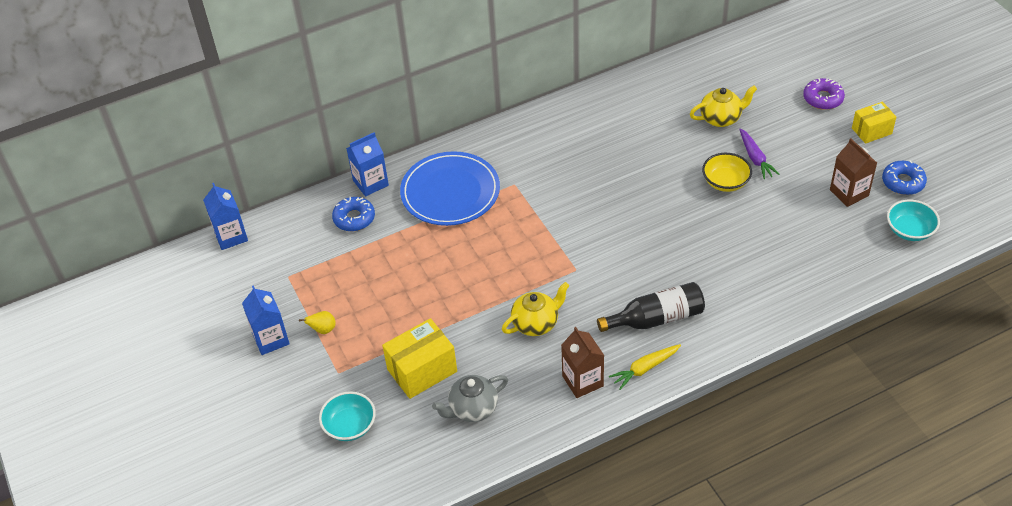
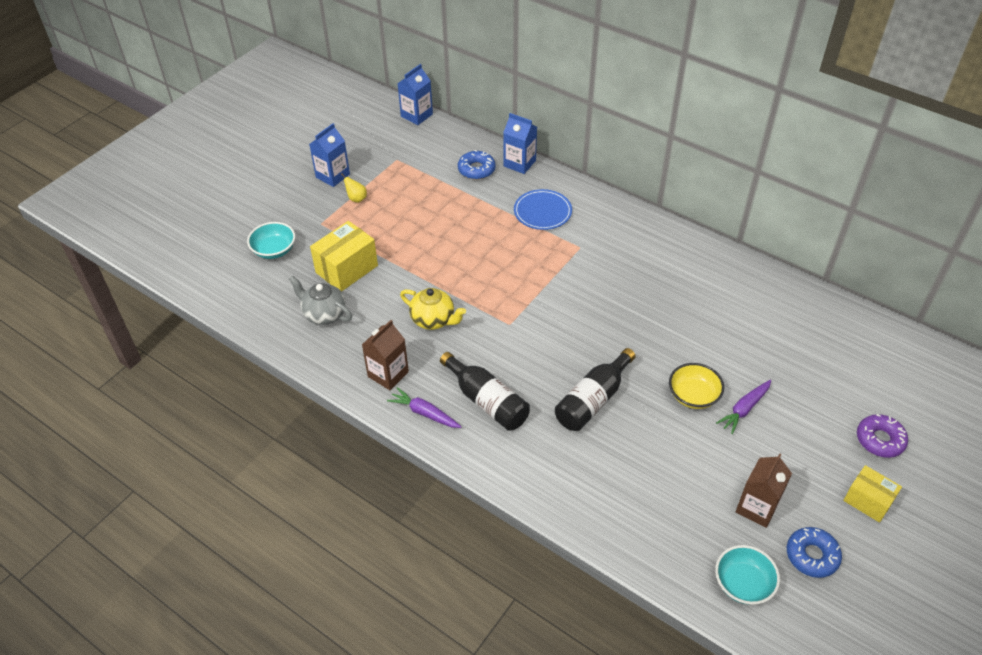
camera: 60 degrees right, 0 degrees up
(422, 370) = (346, 269): yellow box -> yellow box turned 75 degrees counterclockwise
(450, 192) = (542, 212): blue plate -> blue plate, size x0.62
(645, 368) = (424, 413): yellow carrot -> purple carrot
(695, 246) = (593, 400): none -> black bottle
(721, 118) = (777, 363): yellow teapot -> none

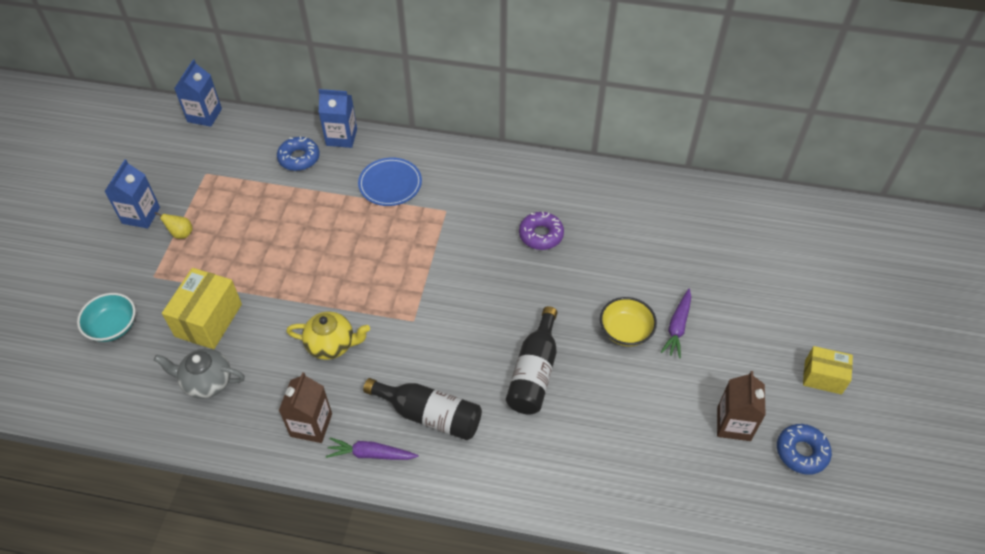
camera: 25 degrees left, 5 degrees up
(743, 583) = (756, 507): turquoise bowl -> none
(880, 440) = (806, 312): purple donut -> purple donut (541, 235)

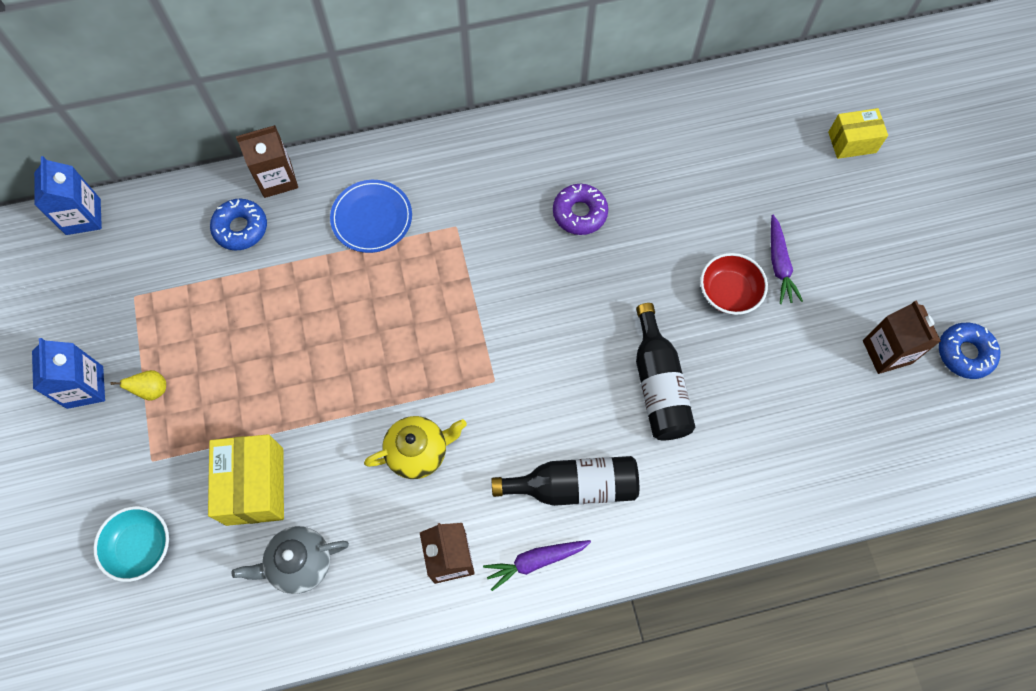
camera: 25 degrees left, 15 degrees up
(341, 137) = (277, 178): blue carton -> brown carton
(625, 331) = (728, 292): yellow bowl -> red bowl
(823, 377) = (947, 259): yellow box -> yellow box (852, 142)

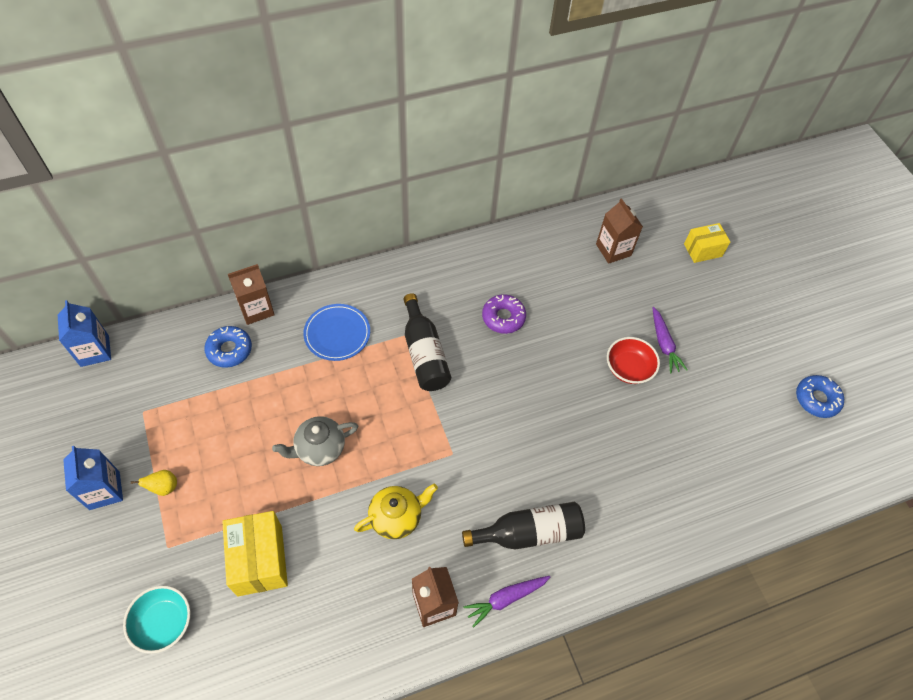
camera: 10 degrees left, 10 degrees down
(300, 563) = (305, 622): grey teapot -> grey teapot (319, 448)
(658, 385) = (585, 445): black bottle -> black bottle (424, 353)
(887, 352) = (758, 403): brown carton -> brown carton (613, 250)

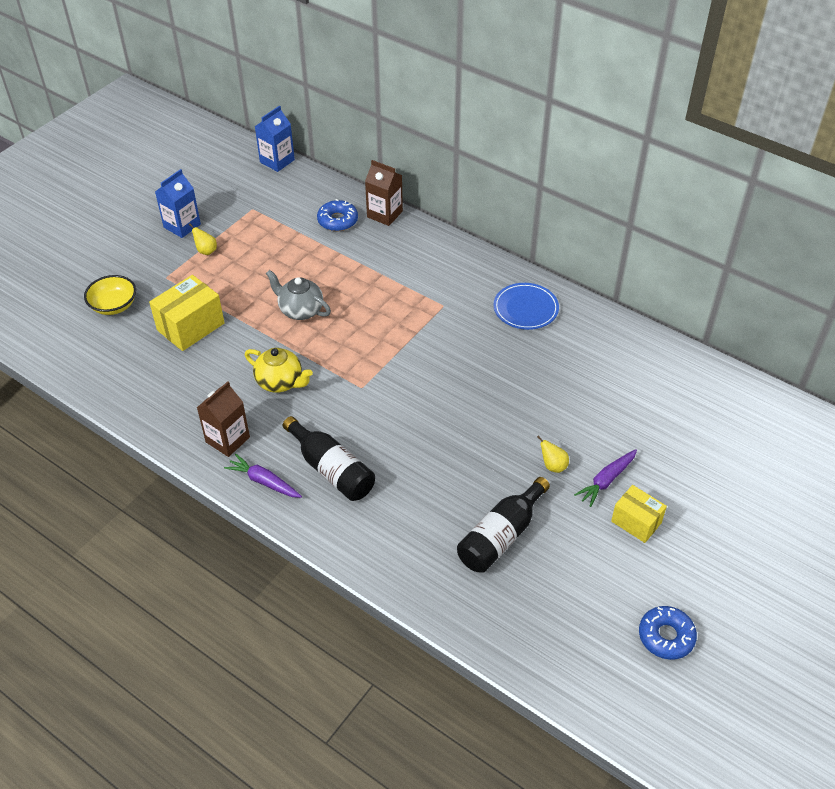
camera: 60 degrees right, 10 degrees down
(163, 623) = (114, 305): turquoise bowl -> yellow bowl
(337, 334) = (406, 267): blue plate -> blue plate (525, 308)
(424, 353) = (436, 325): black bottle -> black bottle (501, 536)
(503, 317) = (520, 355): purple donut -> none
(613, 250) = (675, 395): brown carton -> none
(628, 368) = (553, 466): red bowl -> yellow pear
(702, 250) = (753, 464): yellow box -> yellow box (636, 522)

